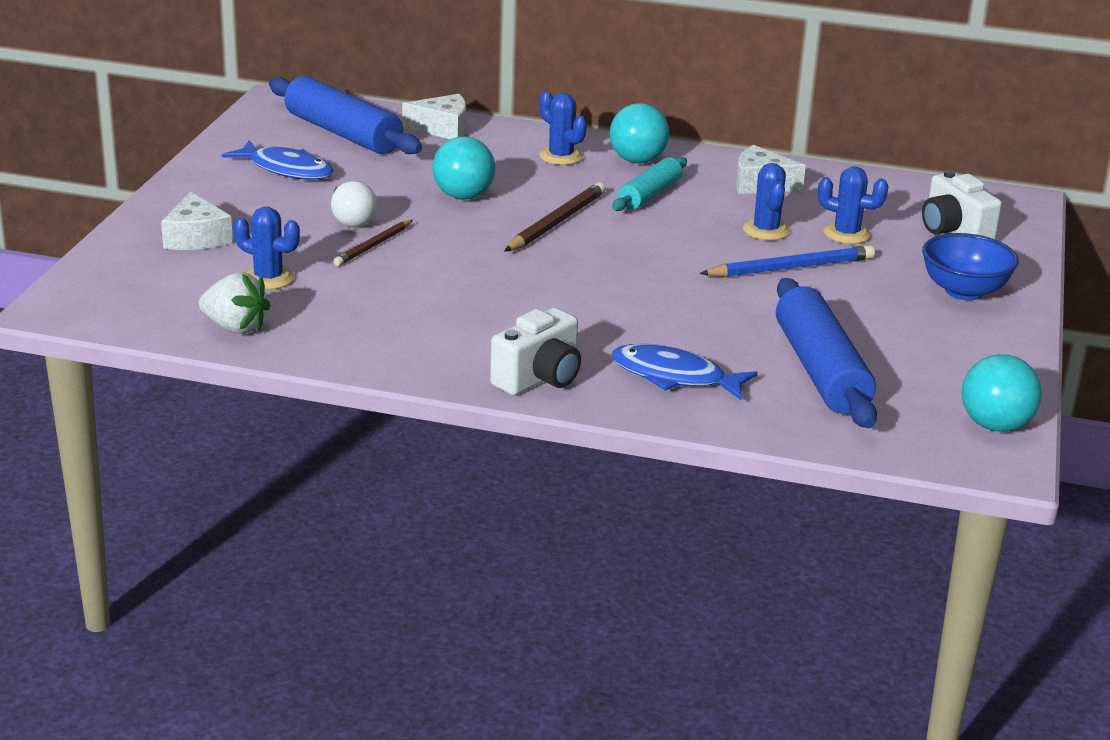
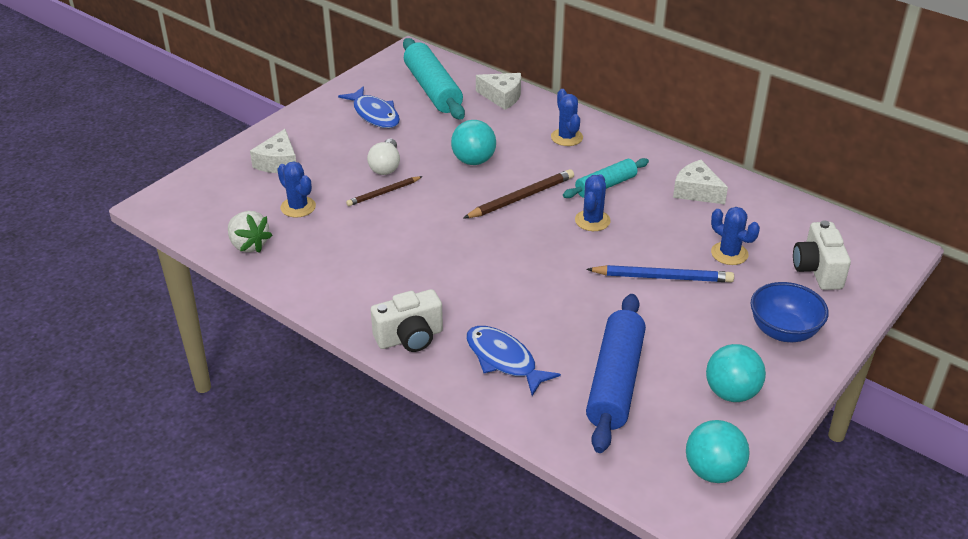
camera: 25 degrees right, 10 degrees up
(343, 133) = (433, 89): blue rolling pin -> turquoise rolling pin
(637, 160) = (619, 151): turquoise ball -> turquoise ball (731, 393)
(766, 230) = (669, 237): blue cactus -> blue cactus (592, 221)

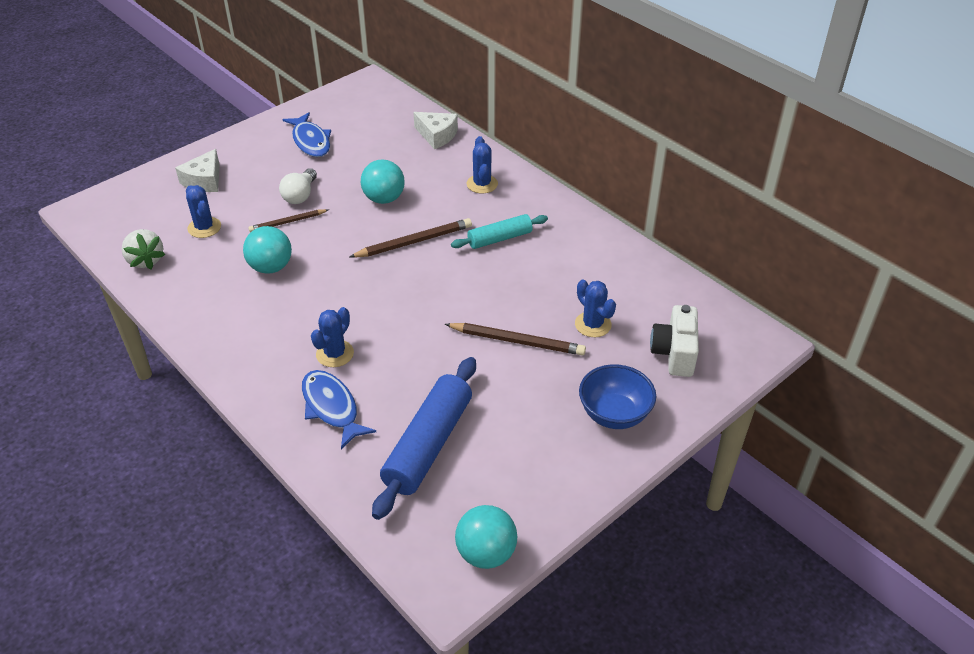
camera: 10 degrees right, 5 degrees up
(410, 338) = (253, 373): white camera -> none
(433, 89) = (375, 121): turquoise rolling pin -> none
(592, 221) = (472, 274): blue cactus -> blue cactus (335, 354)
(662, 277) = (517, 341): blue pencil -> brown pencil
(696, 191) = (586, 255): white cheese -> none
(731, 393) = (536, 473): turquoise ball -> turquoise ball (271, 267)

